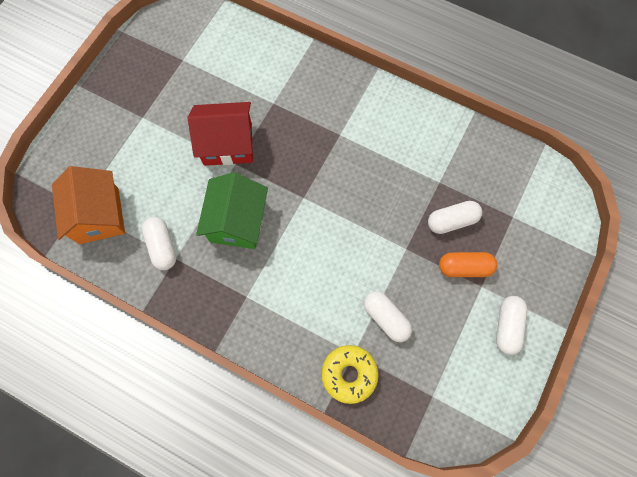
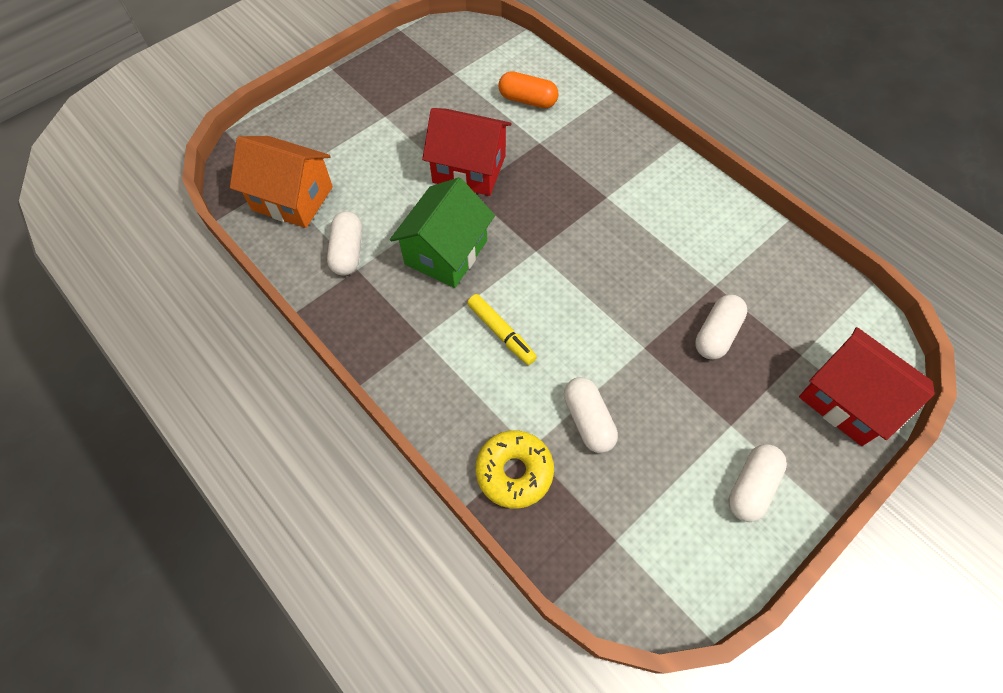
camera: 20 degrees right, 10 degrees down
(99, 215) = (292, 198): orange house -> orange house turned 75 degrees counterclockwise
(302, 273) = (501, 333): none -> yellow marker
(452, 221) = (716, 334): white capsule -> white capsule turned 60 degrees counterclockwise
(464, 267) = (715, 394): orange capsule -> orange capsule (527, 100)
(551, 240) = (847, 399): none -> red house

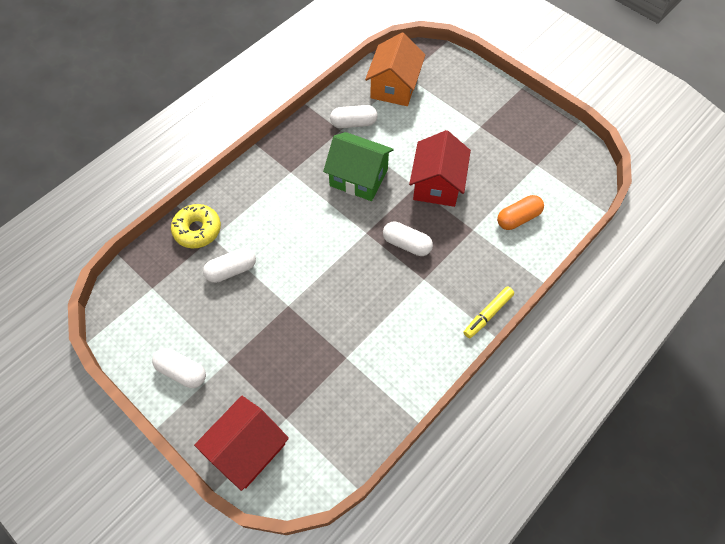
camera: 85 degrees right, 0 degrees up
(501, 333) = (295, 216): yellow marker -> yellow marker (487, 314)
(527, 100) = (518, 218): orange capsule -> orange capsule turned 45 degrees clockwise
(716, 334) = (301, 356): white capsule -> white capsule (407, 244)

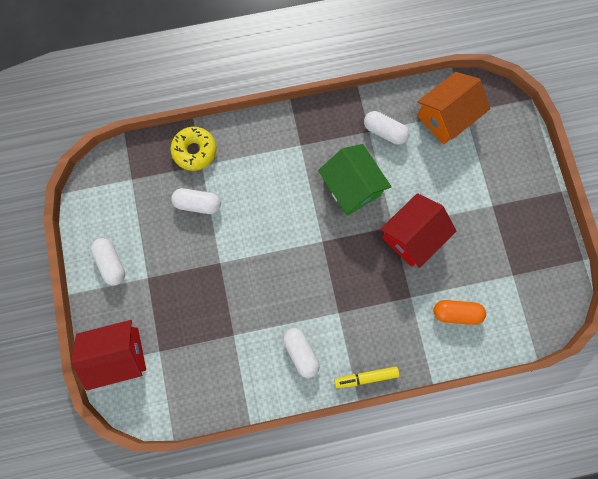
camera: 35 degrees right, 15 degrees up
(407, 244) = (347, 273): white capsule -> white capsule (301, 352)

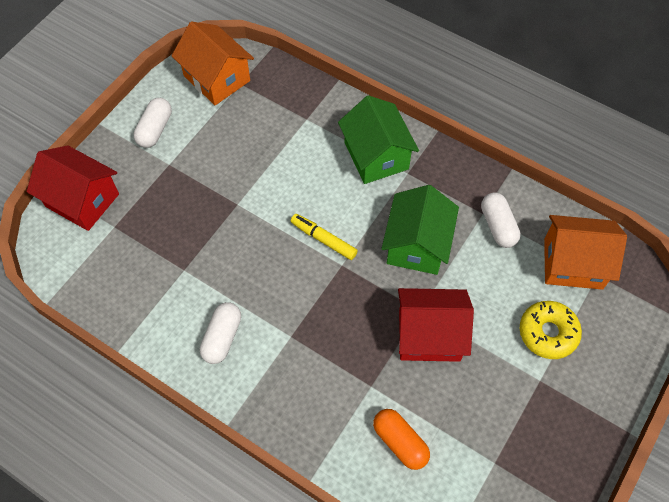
camera: 45 degrees right, 15 degrees down
(112, 189) = (217, 78): none -> orange house
(194, 151) = (312, 104): yellow donut -> yellow donut (548, 333)
(198, 204) = (270, 144): white capsule -> none
(270, 151) = (376, 156): none -> green house
(366, 377) = (254, 414): yellow marker -> yellow marker (323, 239)

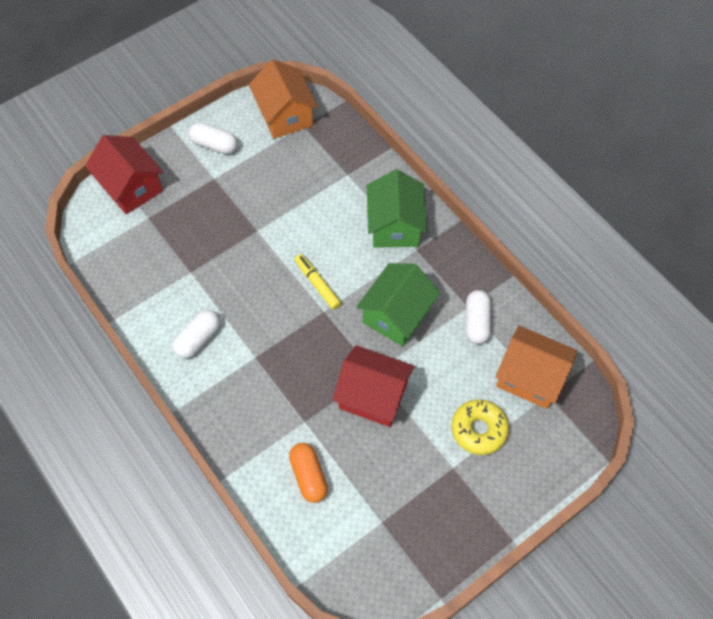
camera: 20 degrees right, 0 degrees up
(155, 129) = (214, 145): white capsule -> white capsule turned 75 degrees clockwise

